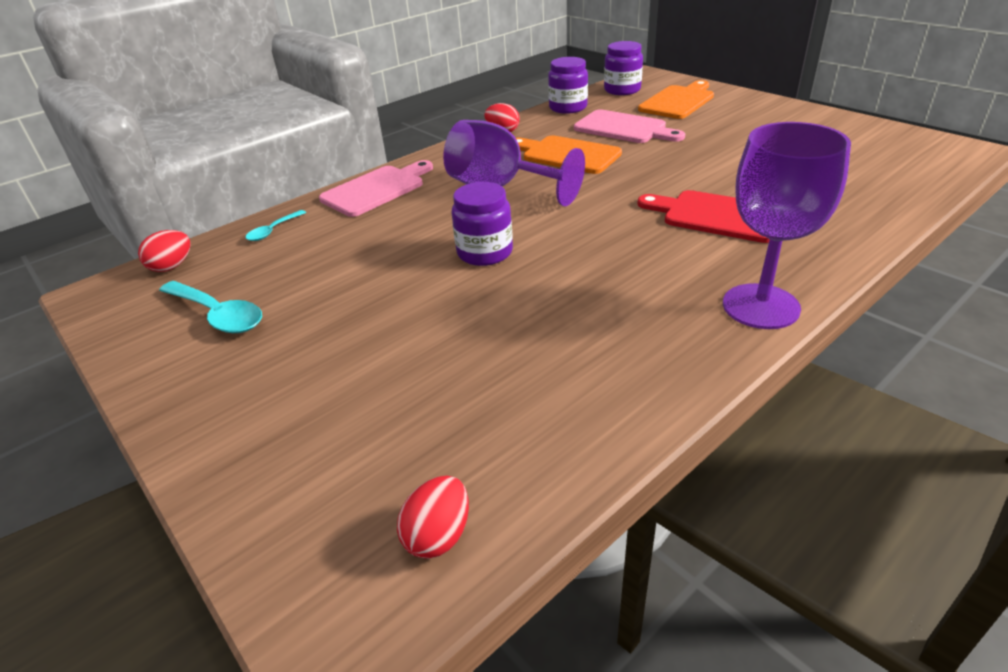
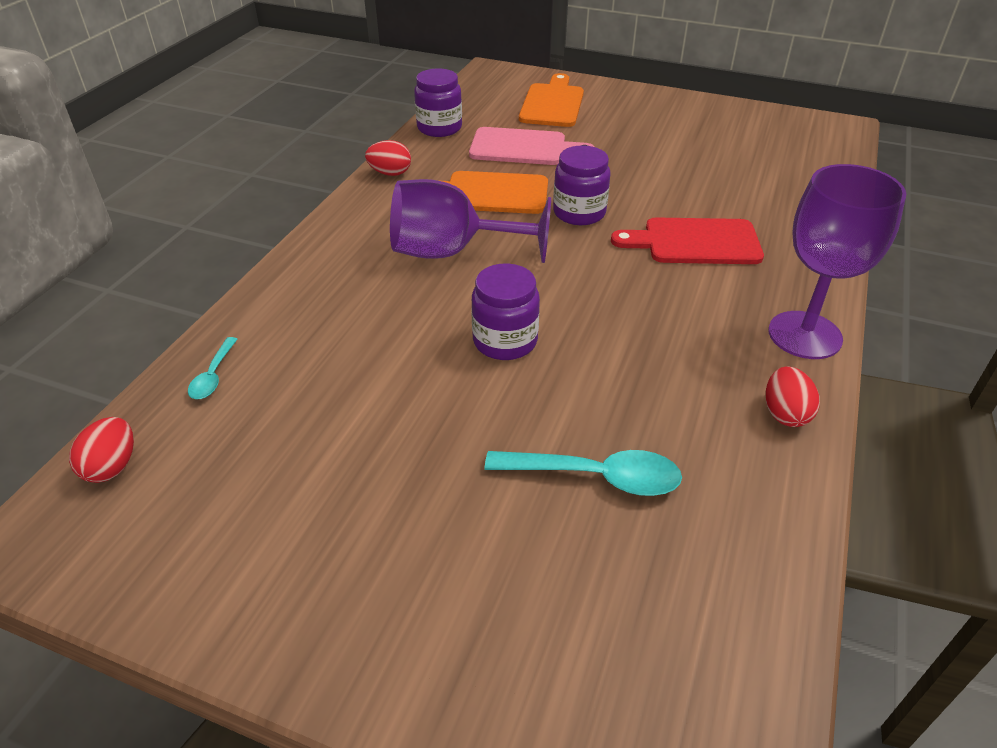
camera: 30 degrees left, 5 degrees up
(218, 315) = (250, 515): turquoise spoon -> turquoise spoon (595, 477)
(376, 189) = (301, 285): pink cutting board -> none
(438, 535) = (729, 676): red egg -> red egg (785, 413)
(622, 90) = (481, 95): purple jar -> purple jar (579, 213)

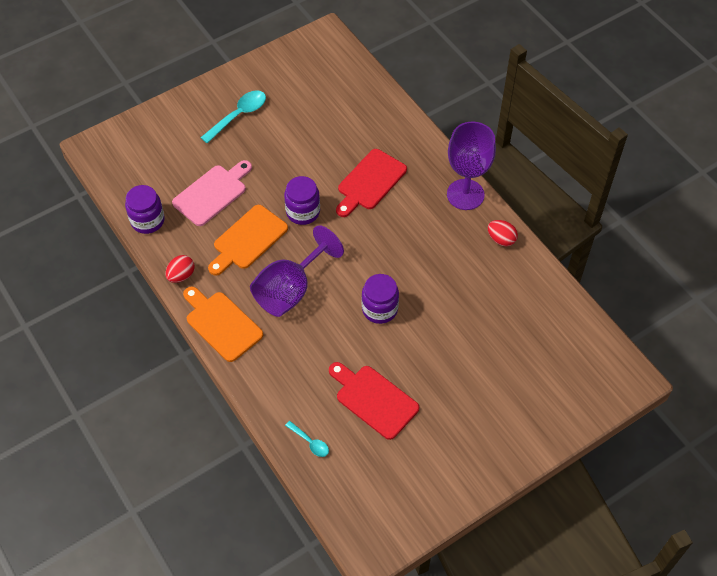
camera: 55 degrees left, 15 degrees up
(112, 466) = (345, 505): red egg -> none
(338, 408) = (374, 400): none -> red cutting board
(552, 104) = (172, 144): orange cutting board -> orange cutting board (221, 324)
(595, 477) = (484, 327): turquoise spoon -> turquoise spoon (238, 115)

